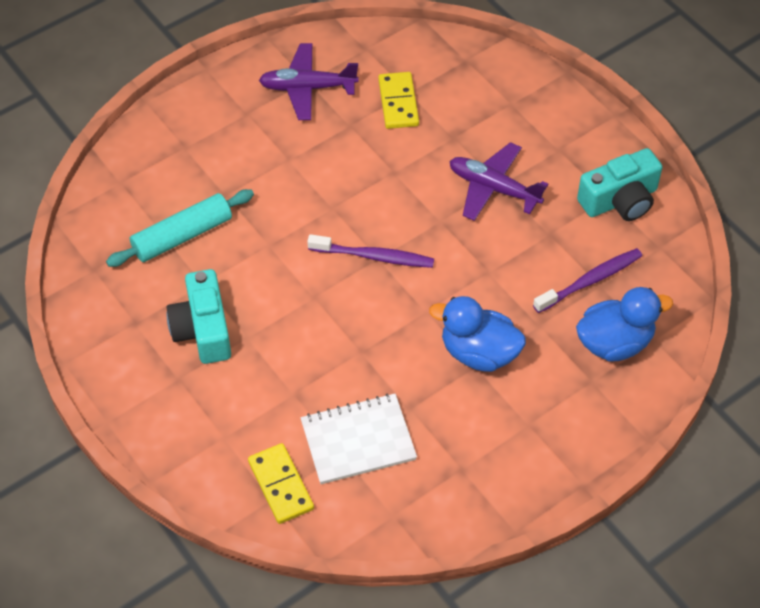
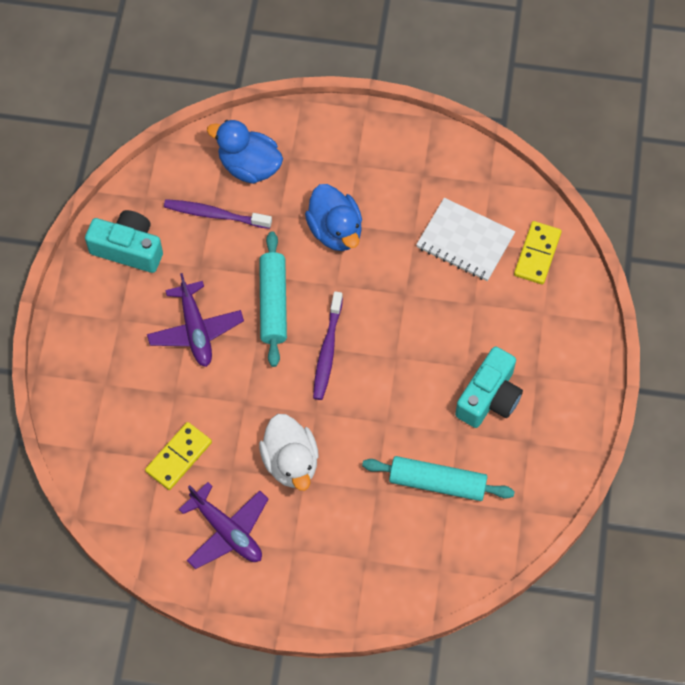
camera: 135 degrees left, 10 degrees up
(312, 162) = (291, 462): none -> white duck
(374, 256) = (327, 351): purple toothbrush -> purple toothbrush turned 135 degrees counterclockwise
(459, 255) = (273, 303): none -> turquoise rolling pin

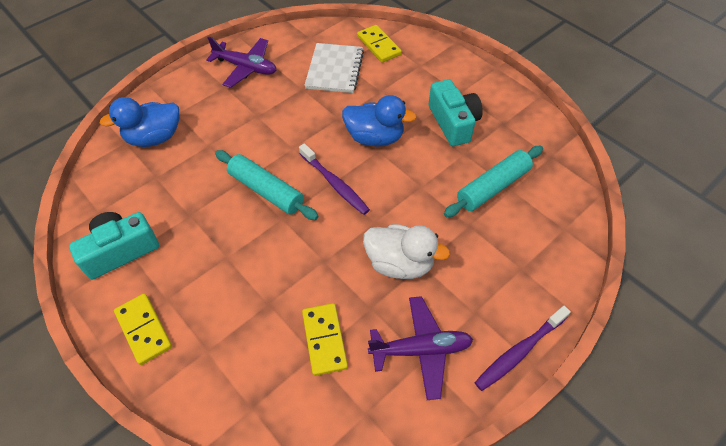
camera: 50 degrees left, 10 degrees down
(84, 327) = (143, 330): none -> yellow domino
(195, 330) = (233, 252): purple plane -> purple plane (246, 68)
(215, 215) = (163, 180): purple toothbrush -> purple toothbrush (519, 352)
(335, 230) = (254, 124): blue duck -> blue duck (375, 137)
(465, 241) = (334, 69): white notebook -> white notebook turned 60 degrees counterclockwise

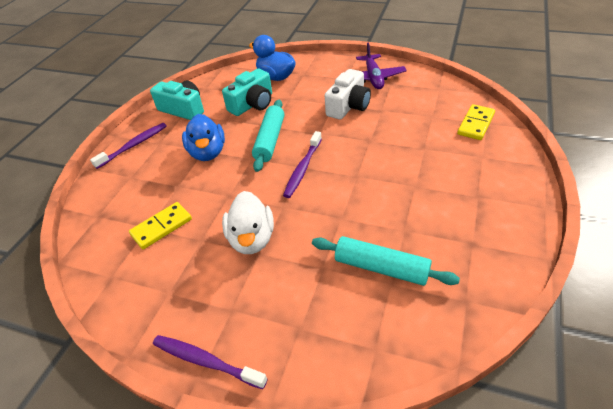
camera: 65 degrees right, 10 degrees down
(143, 330) = (134, 145): yellow domino -> purple toothbrush
(272, 107) = (348, 106): none -> white camera
(334, 69) = (419, 115): white notebook -> none
(375, 137) = (369, 168): blue duck -> blue duck (208, 153)
(421, 350) = (177, 287): purple plane -> none
(453, 122) = (435, 207): turquoise camera -> turquoise camera (253, 104)

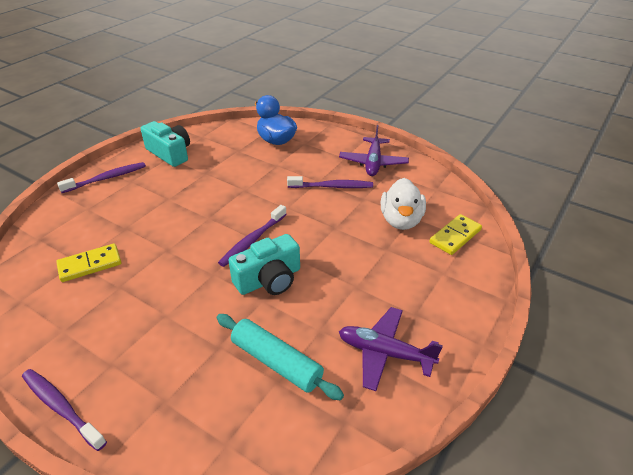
camera: 10 degrees right, 5 degrees down
(208, 153) = (170, 202): blue duck -> none
(252, 239) = (166, 298): white duck -> white duck (401, 220)
(253, 104) = (238, 163): turquoise camera -> turquoise camera (269, 279)
(270, 140) = (236, 203): turquoise rolling pin -> none
(348, 106) = (332, 186): white camera -> purple toothbrush
(469, 235) = (385, 353): none -> purple plane

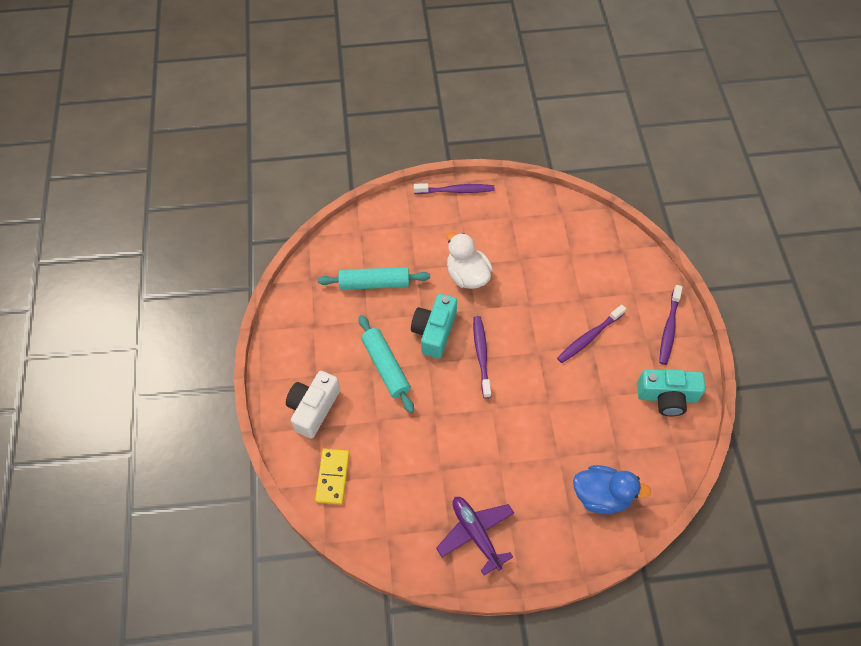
camera: 140 degrees right, 20 degrees up
(90, 265) = (559, 258): yellow domino -> none
(332, 186) = (481, 464): purple toothbrush -> purple toothbrush (589, 337)
(342, 280) = (386, 367): none -> turquoise rolling pin
(385, 353) = (317, 332): purple plane -> none
(401, 220) = (389, 463): white duck -> white duck (467, 275)
(439, 289) = (313, 408): none -> white camera

